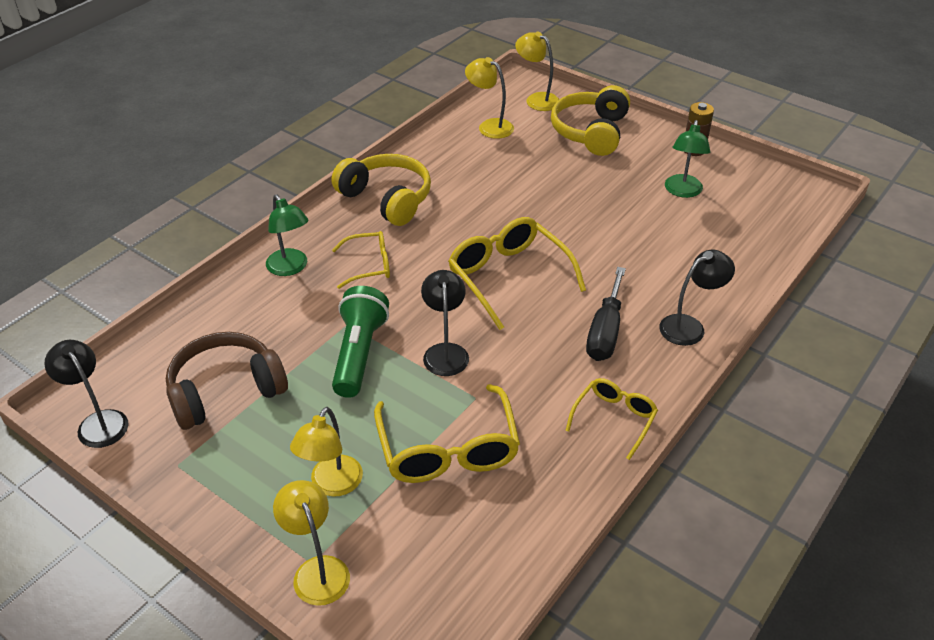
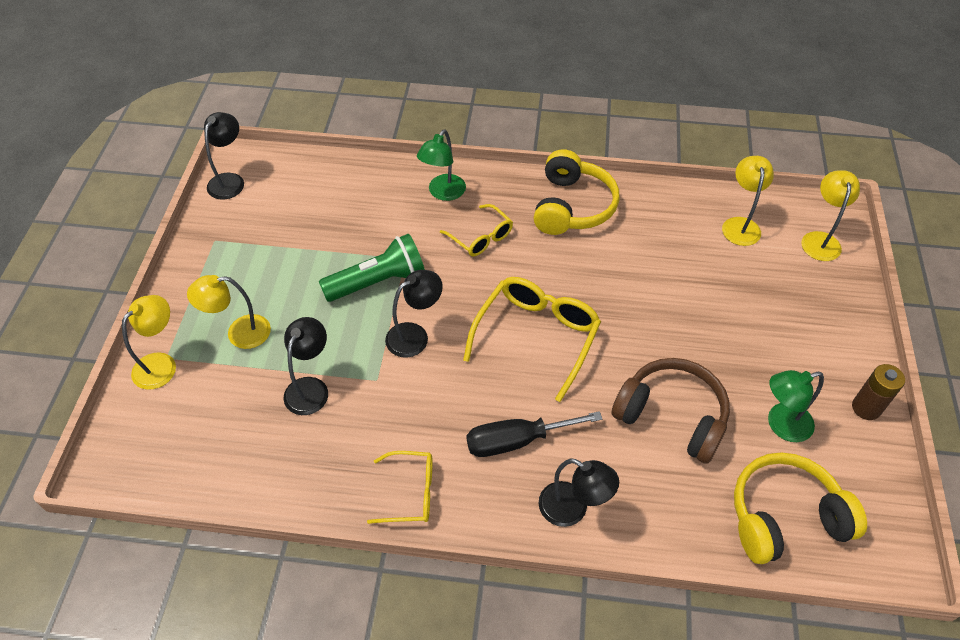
camera: 60 degrees right, 10 degrees up
(225, 391) = (294, 227): brown headphones -> brown headphones (672, 416)
(448, 450) = (310, 388): yellow glasses -> black lamp
(591, 132) = (808, 306): yellow headphones -> yellow headphones (785, 517)

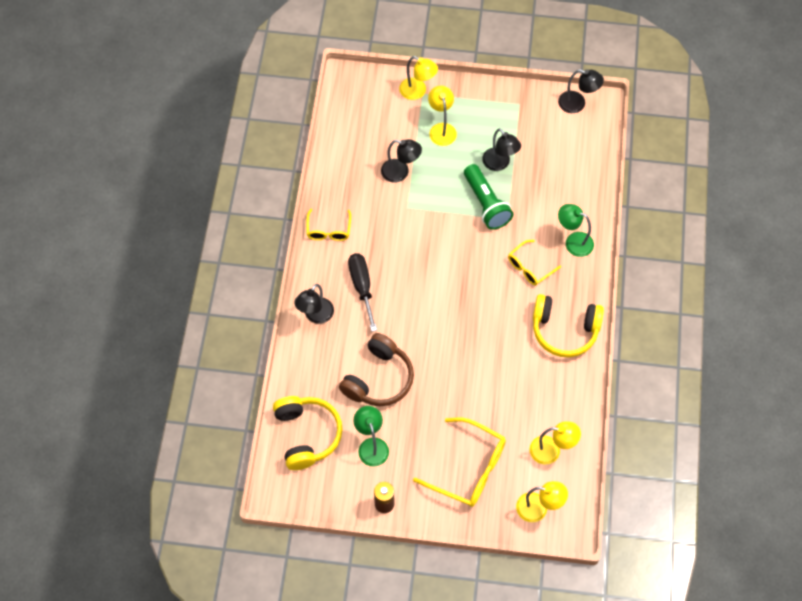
camera: 90 degrees right, 10 degrees up
(415, 335) = (441, 228): black lamp -> black lamp (499, 164)
(537, 336) = (441, 301): yellow glasses -> yellow glasses (469, 468)

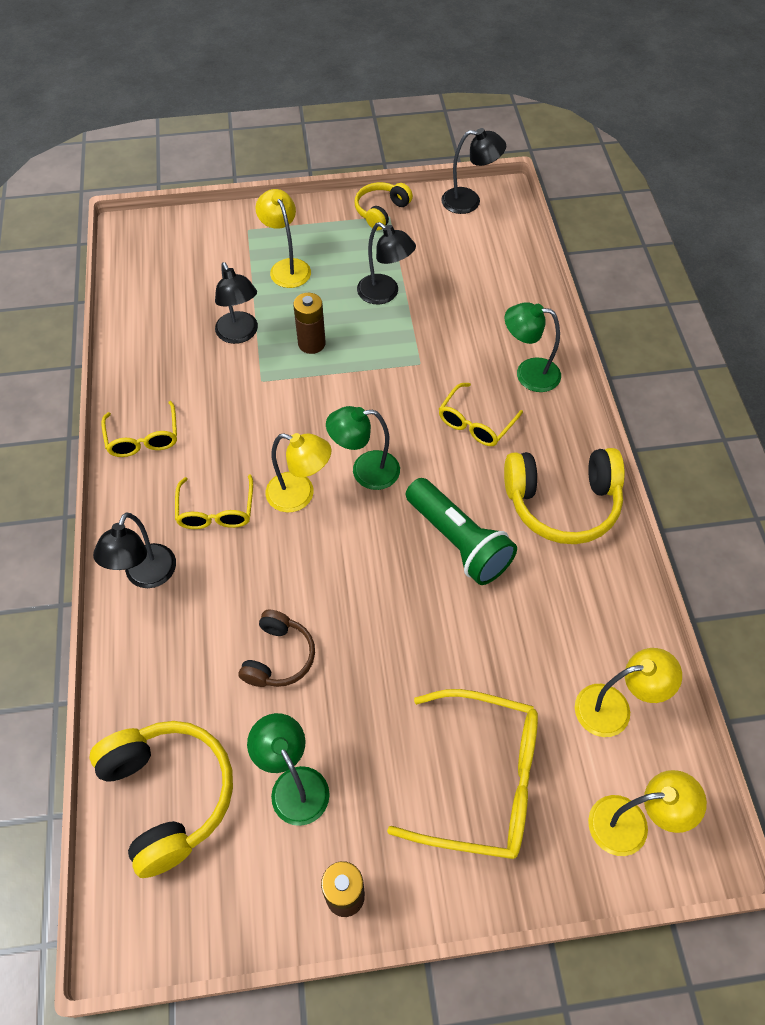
camera: 15 degrees left, 5 degrees down
(362, 287) = (216, 511): black screwdriver -> yellow glasses
(379, 379) = (279, 657): brown headphones -> brown headphones, size x0.59
(400, 172) = (240, 334): black lamp -> black lamp turned 60 degrees clockwise
(417, 92) = (240, 228): yellow lamp -> yellow lamp (300, 495)
(444, 189) = (311, 343): none -> brown battery
(454, 282) = (365, 471): none -> green lamp
(486, 204) = (381, 350): green flashlight -> green flashlight (458, 541)
(515, 99) = (381, 211): none -> yellow headphones

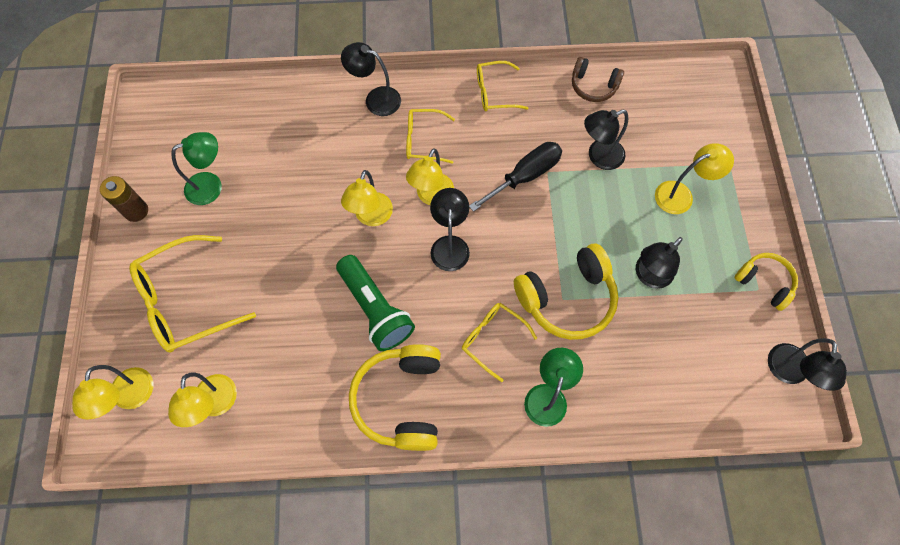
camera: 95 degrees right, 10 degrees up
(169, 795) = (221, 117): yellow headphones -> yellow headphones (567, 298)
(267, 401) = (525, 176): none -> black screwdriver
(279, 657) = (300, 179): brown headphones -> brown headphones (593, 86)
(311, 343) = (588, 211): brown battery -> none
(333, 560) = (371, 217): none -> yellow lamp
(365, 471) = (450, 245): green lamp -> black lamp
(458, 541) = (375, 309): green flashlight -> green flashlight turned 90 degrees counterclockwise
(482, 781) = (185, 301): yellow glasses -> yellow glasses turned 45 degrees clockwise

